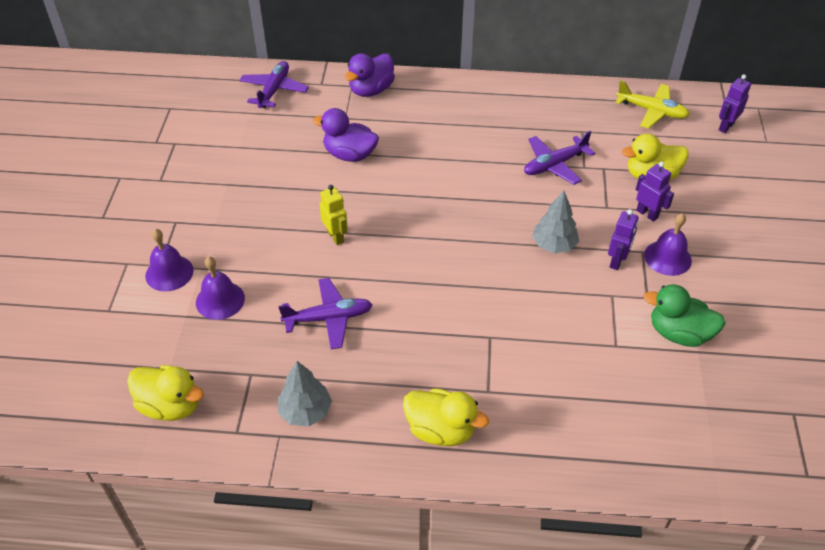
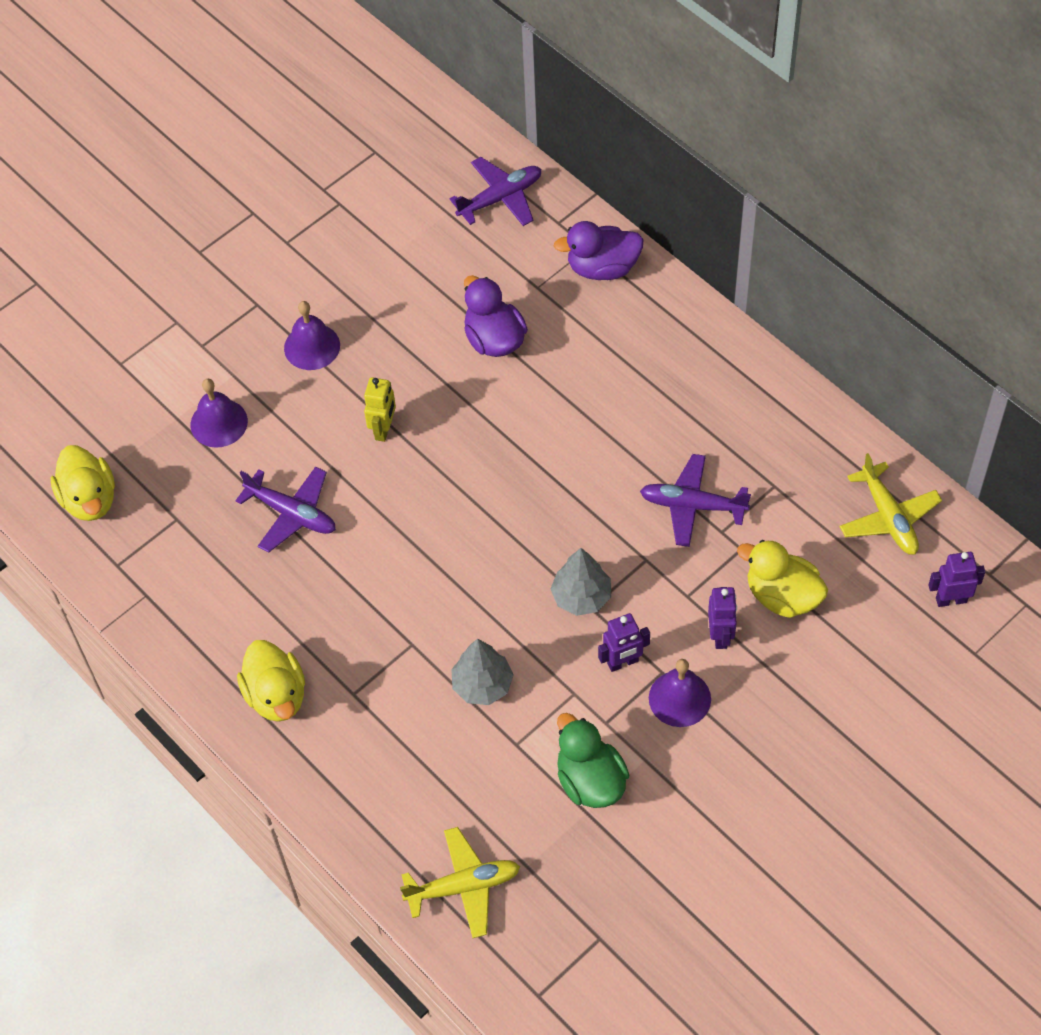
camera: 45 degrees right, 10 degrees up
(169, 273) = (202, 360): purple bell -> purple bell (312, 346)
(305, 411) = (187, 589): grey tree -> grey tree (482, 685)
(688, 449) = (463, 886): none -> yellow plane

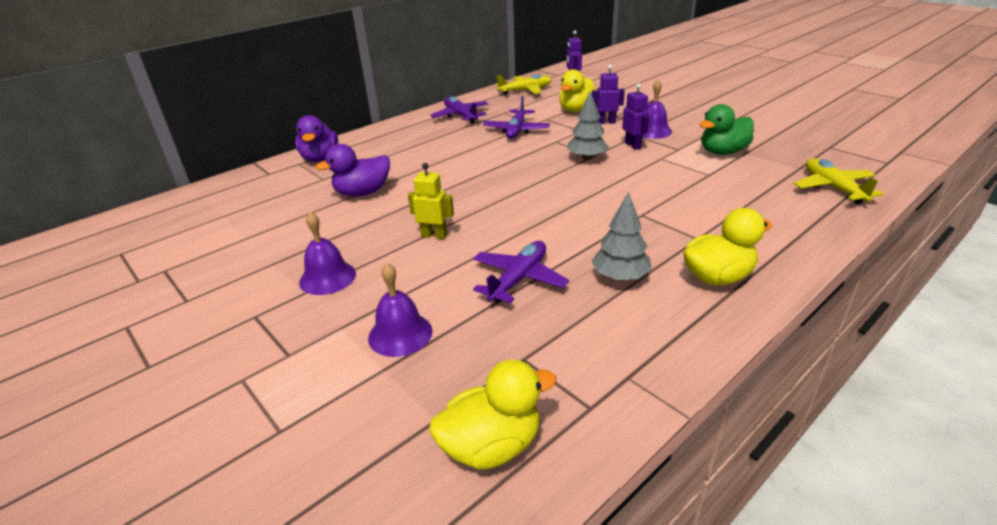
camera: 90 degrees left, 25 degrees down
(482, 685) = (667, 187): grey tree -> grey tree (620, 277)
(500, 198) = (227, 194): purple plane -> purple plane (460, 116)

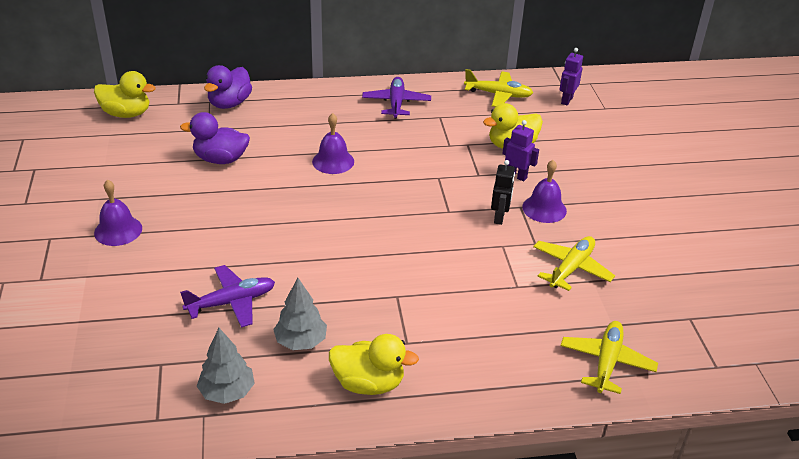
camera: 30 degrees right, 5 degrees up
(400, 334) = (113, 302): purple bell -> purple bell (333, 161)
(434, 235) = (222, 230): yellow robot -> none
(491, 446) = (79, 406): yellow duck -> yellow duck (126, 114)
(516, 130) = (421, 146): purple plane -> none
(587, 158) = (438, 211): grey tree -> grey tree (227, 392)
(633, 145) = (499, 217): purple robot -> black robot
(722, 152) = (571, 268): green duck -> yellow plane

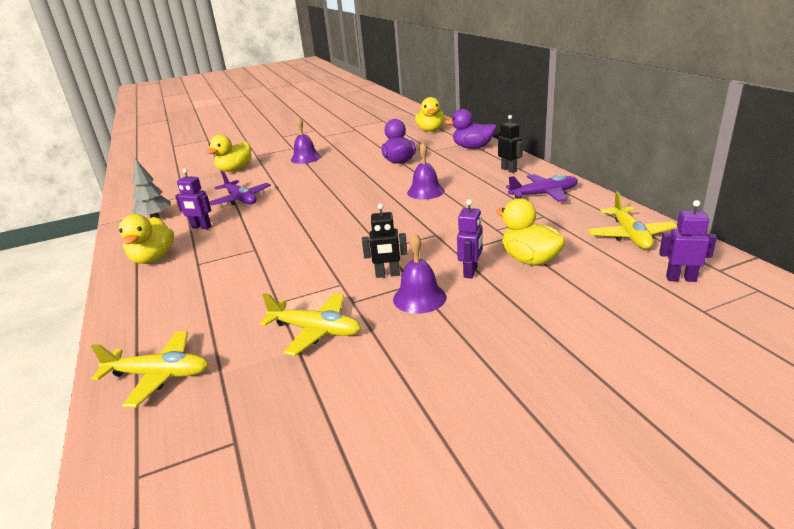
camera: 80 degrees right, 10 degrees down
(92, 305) = (235, 170): none -> yellow duck
(301, 341) = (201, 227): grey tree -> purple robot
(320, 102) = (509, 170): none -> black robot

